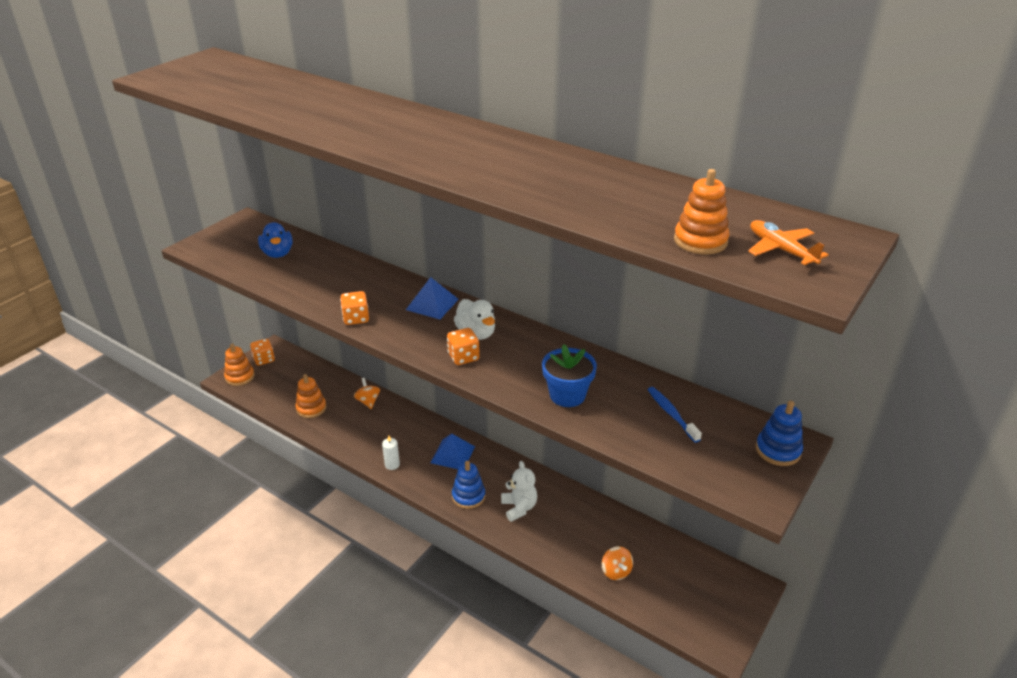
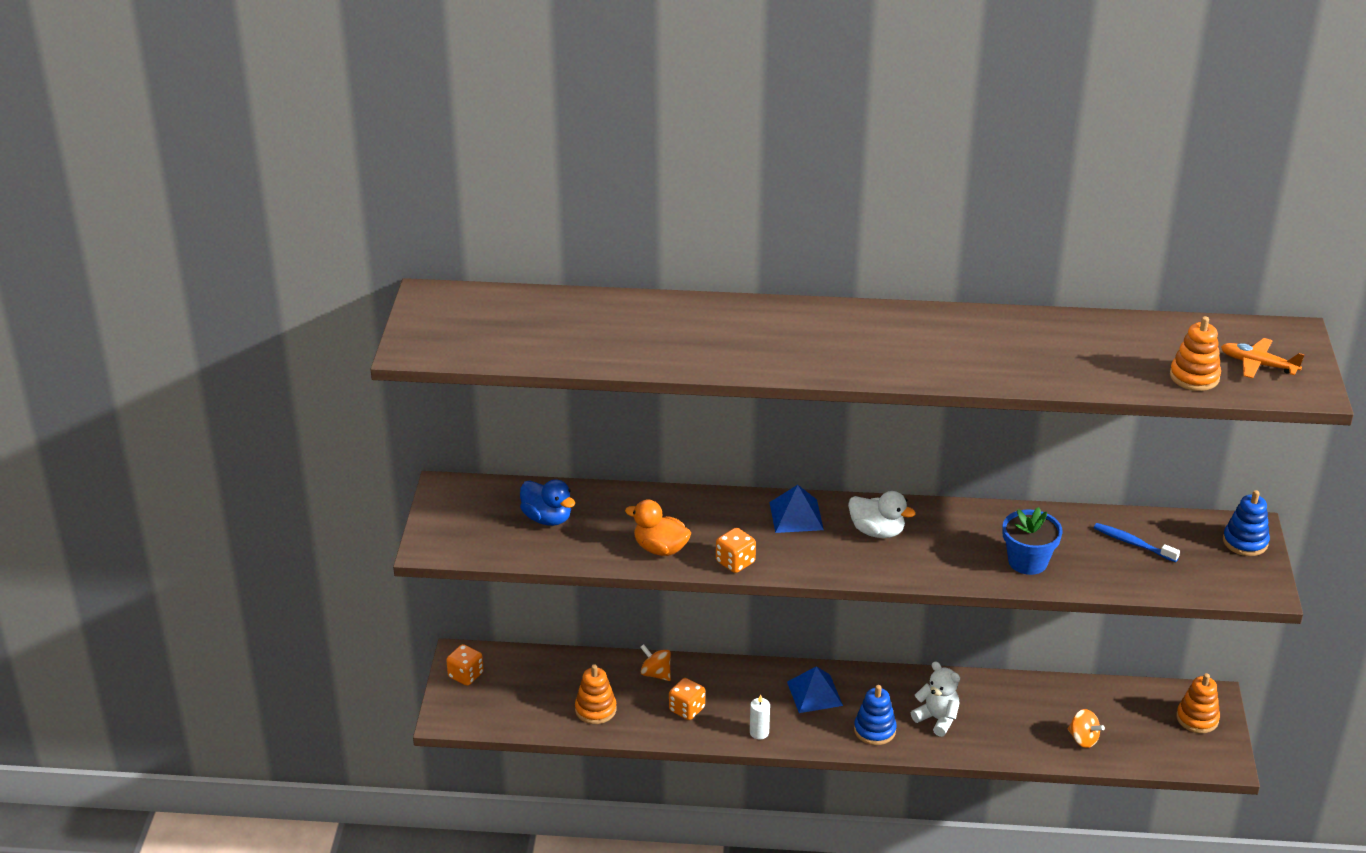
camera: 30 degrees left, 0 degrees up
(240, 377) = (459, 709): orange stacking toy -> orange stacking toy (1197, 718)
(320, 293) = (660, 549): none -> orange duck
(463, 357) = (892, 561): orange dice -> orange dice (687, 709)

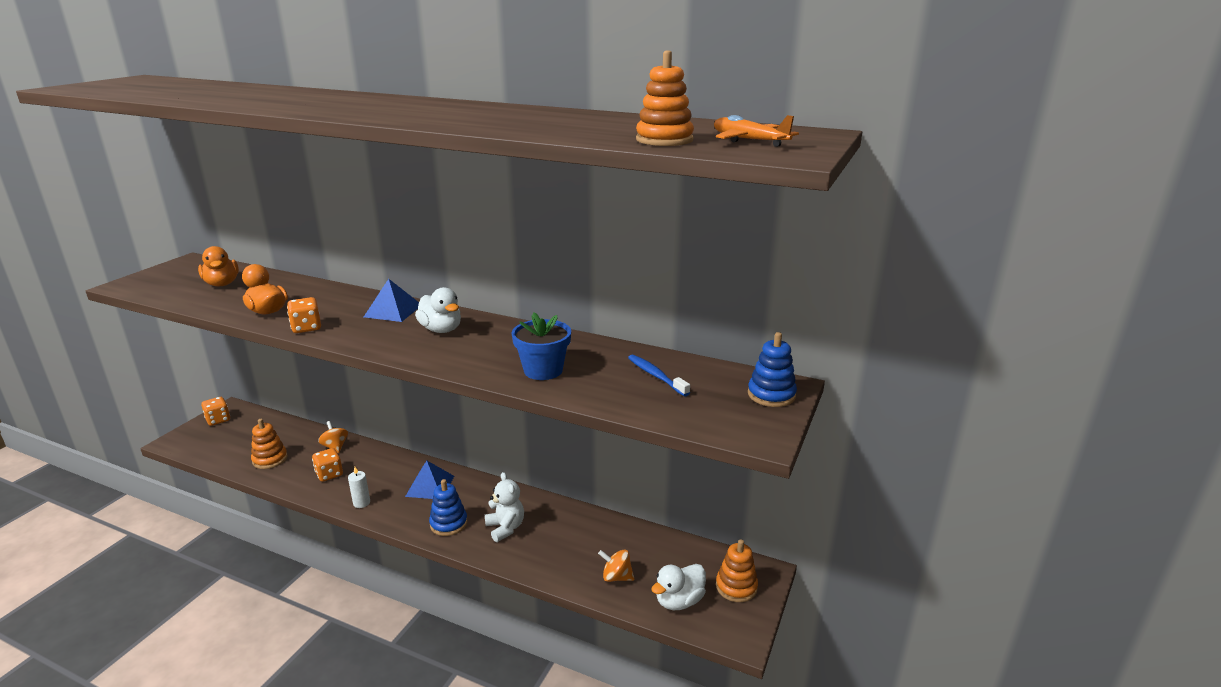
camera: 20 degrees right, 10 degrees down
(547, 518) = (222, 284): blue duck -> orange duck
(1083, 739) = (616, 577): orange spinning top -> orange spinning top turned 135 degrees clockwise
(1155, 746) = (679, 601): none -> white duck

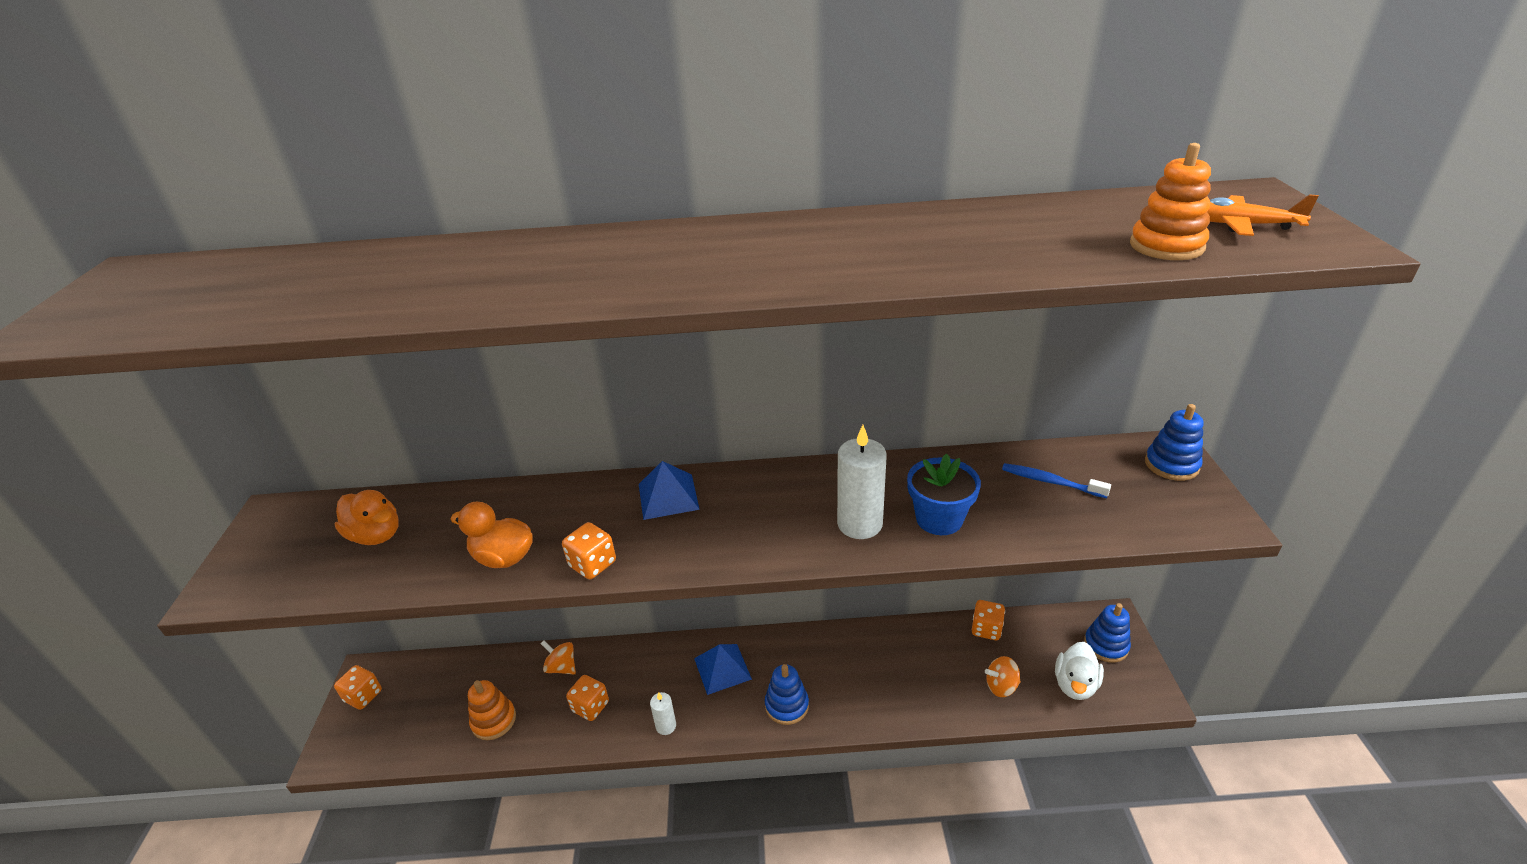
camera: 25 degrees left, 10 degrees up
(441, 329) = (761, 503): white duck -> none
(487, 357) = (859, 524): none -> white candle
(505, 528) = (849, 682): white teddy bear -> none
(645, 537) = (986, 629): none -> orange dice
(736, 587) = (1106, 645): orange stacking toy -> blue stacking toy

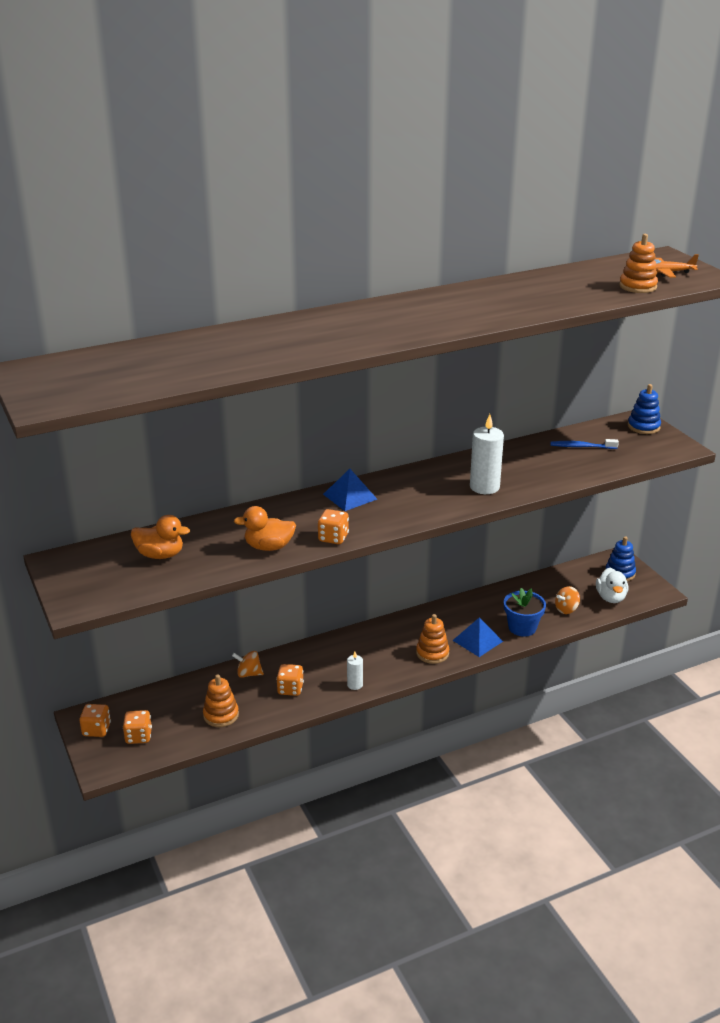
camera: 25 degrees left, 5 degrees down
(722, 668) = (373, 645): blue pyramid -> blue pyramid (477, 640)
(786, 705) = (432, 653): blue stacking toy -> orange stacking toy
(939, 519) = (529, 476): blue flower pot -> blue flower pot (522, 627)
(986, 629) = (541, 582): orange dice -> orange dice (138, 736)

